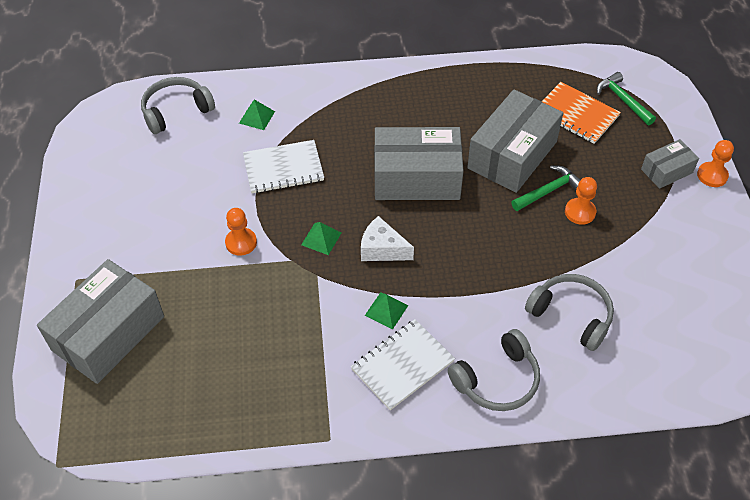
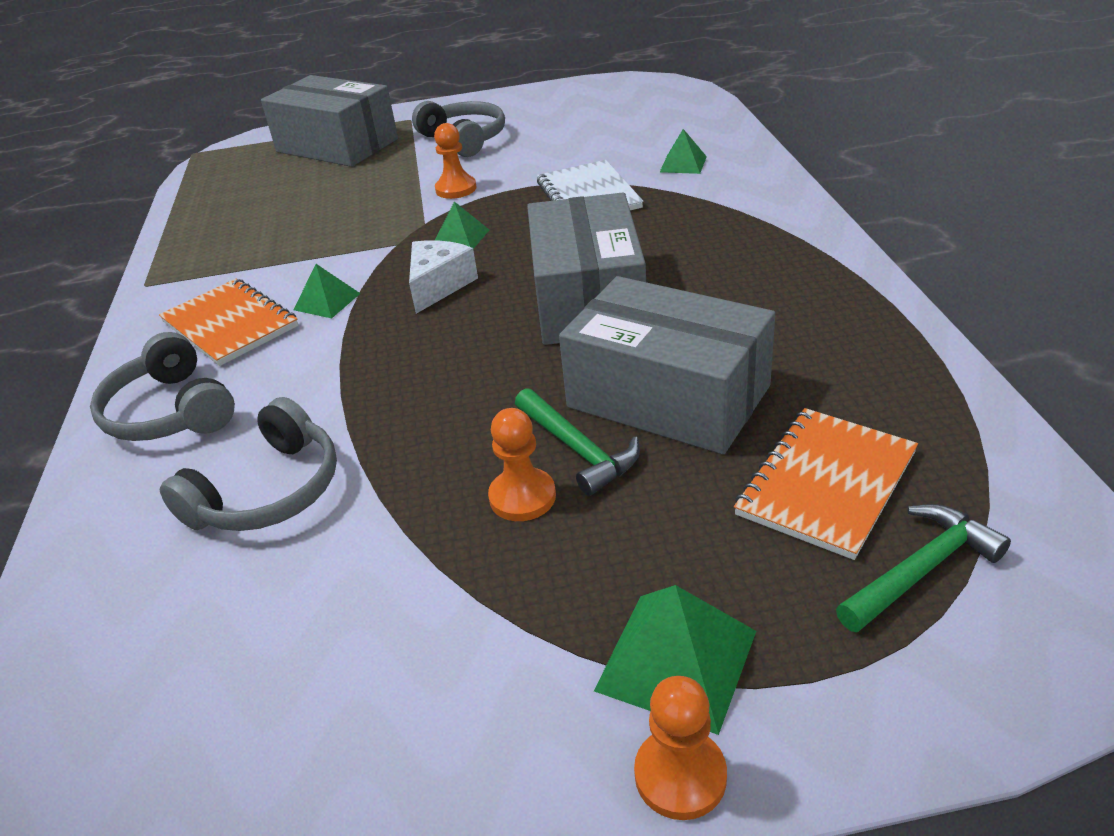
camera: 90 degrees right, 15 degrees down
(176, 111) = (675, 118): grey headphones -> grey headphones (464, 139)
(402, 365) = (230, 324): white notebook -> orange notebook
(666, 171) = (676, 660): grey box -> green pyramid

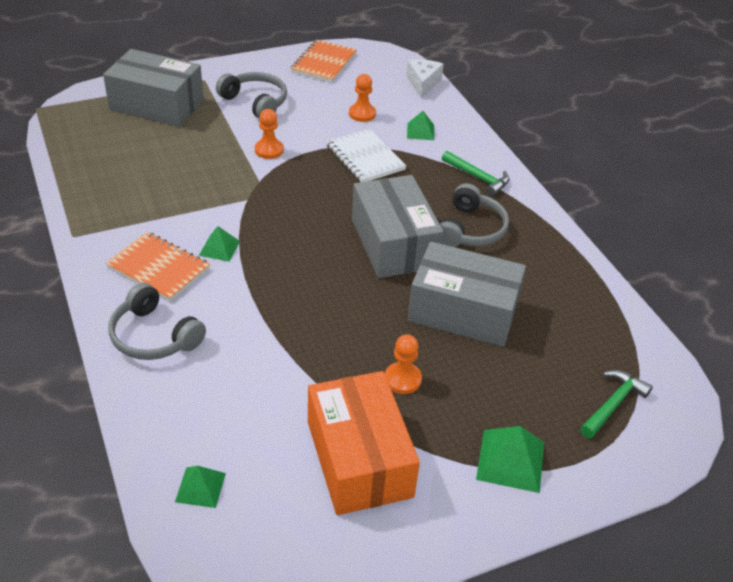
camera: 20 degrees left, 5 degrees up
(269, 491) = (250, 386): grey headphones -> grey headphones (470, 229)
(388, 627) = (359, 459): none -> orange box
(439, 285) = (292, 234): white cheese -> white cheese (423, 83)
(460, 238) = (290, 194): green pyramid -> green pyramid (200, 487)
(578, 450) = (423, 348): green hammer -> green hammer (478, 178)
(680, 775) = (527, 513): orange pawn -> orange pawn (362, 114)
(826, 484) = (560, 360): orange notebook -> orange notebook (324, 63)

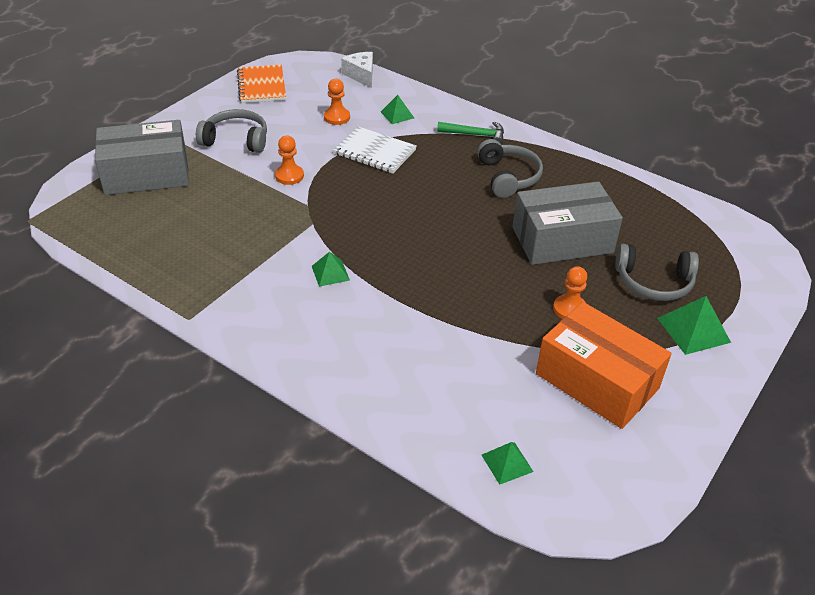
camera: 30 degrees left, 0 degrees up
(154, 336) = (350, 368): grey headphones -> grey headphones (653, 282)
(158, 268) = (295, 311): orange notebook -> none
(394, 243) = (463, 210): grey box -> none
(613, 404) = (717, 259): green hammer -> none

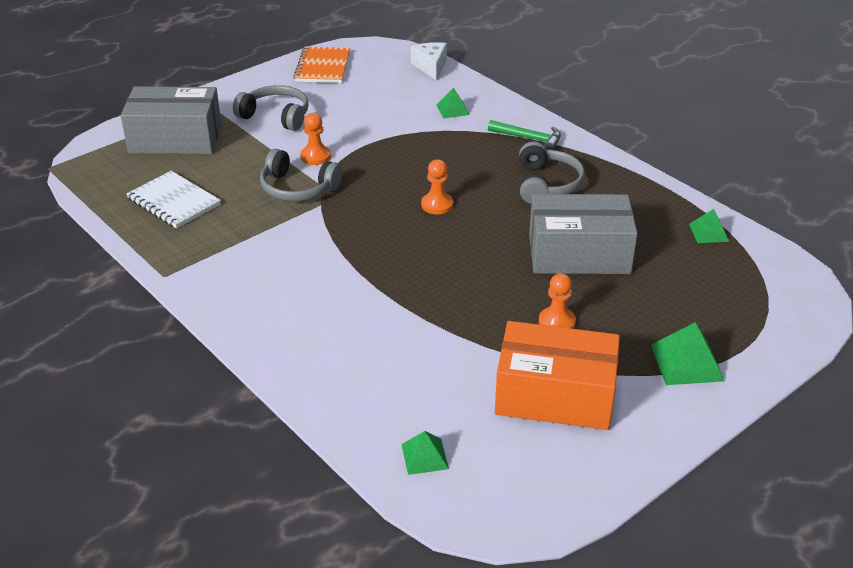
camera: 15 degrees right, 5 degrees down
(330, 273) = (319, 253): green pyramid -> green pyramid (708, 232)
(337, 117) = (388, 105): orange pawn -> orange pawn (437, 205)
(375, 152) = (413, 143): white notebook -> white notebook (174, 202)
(596, 381) = (555, 395): orange box -> orange box turned 45 degrees counterclockwise
(653, 282) = (663, 309): grey headphones -> grey headphones (297, 188)

